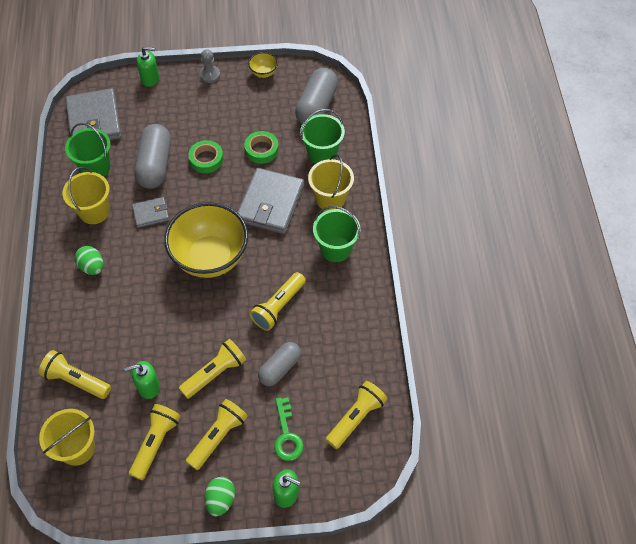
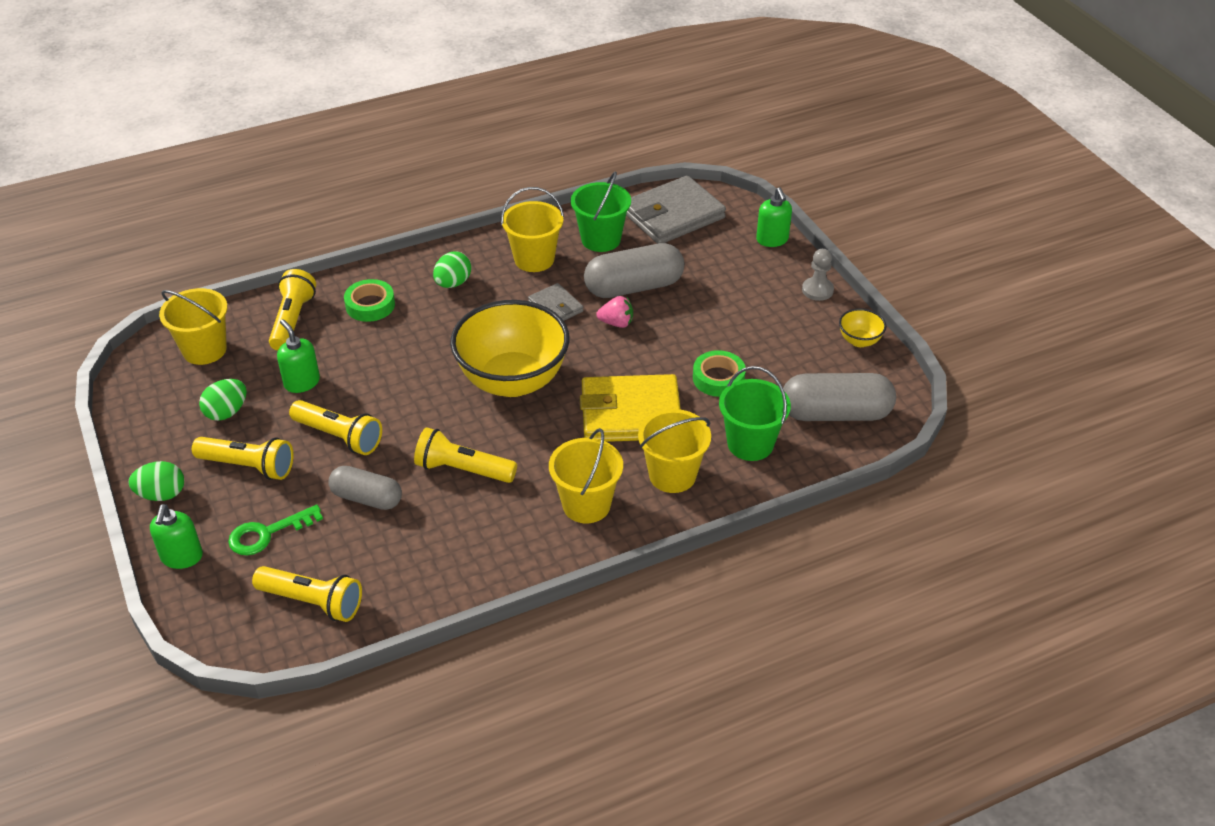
camera: 70 degrees right, 15 degrees down
(155, 443) = (226, 412): yellow flashlight -> green egg
(185, 185) = (616, 323): none -> pink strawberry
(206, 159) = (670, 330): green tape -> green tape (370, 305)
(270, 203) = (630, 413): grey wallet -> yellow wallet
(335, 249) = (586, 505): green bucket -> yellow bucket

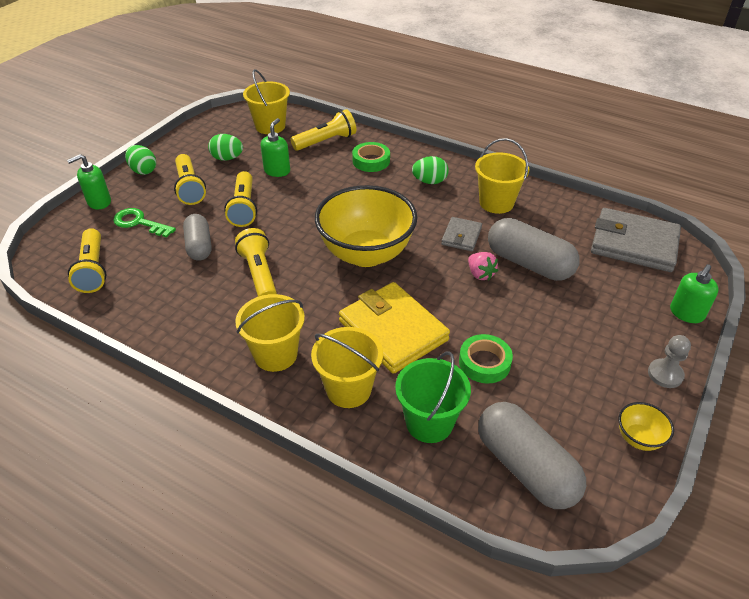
camera: 55 degrees right, 0 degrees up
(601, 239) = (557, 222): green bucket -> none

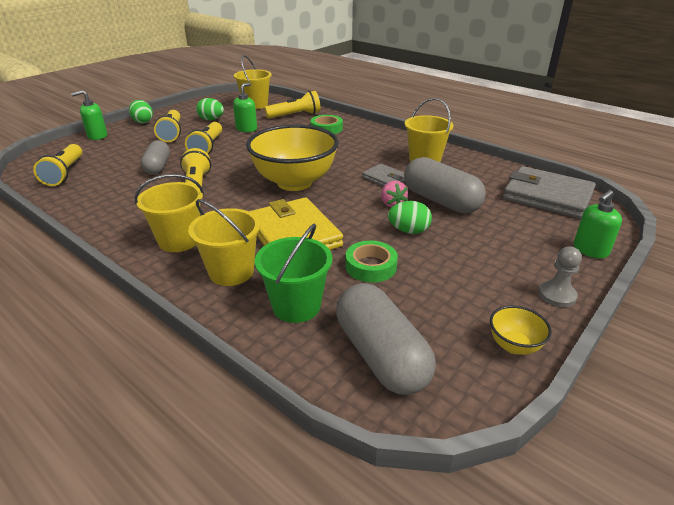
camera: 10 degrees right, 10 degrees down
(139, 223) = (120, 150): green key -> none
(429, 181) = (370, 143): green egg -> green egg (408, 231)
(461, 236) = (384, 178): grey wallet -> grey wallet turned 75 degrees counterclockwise

